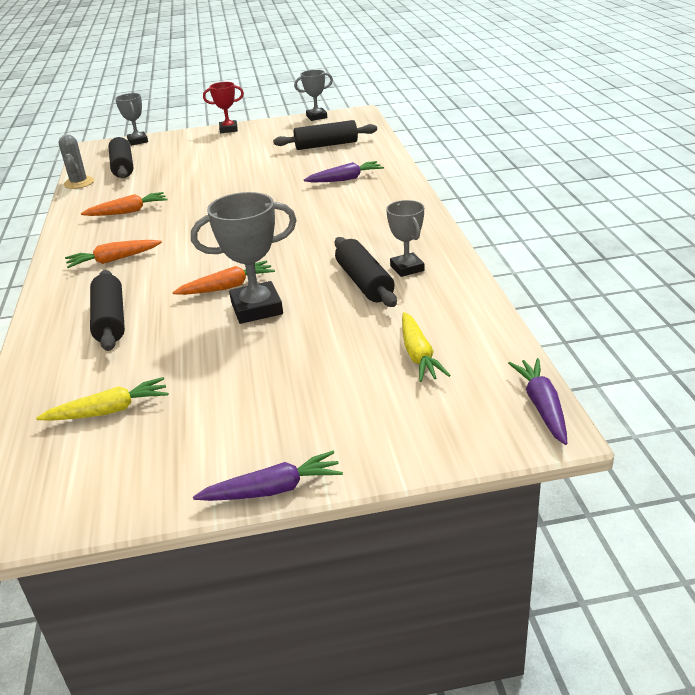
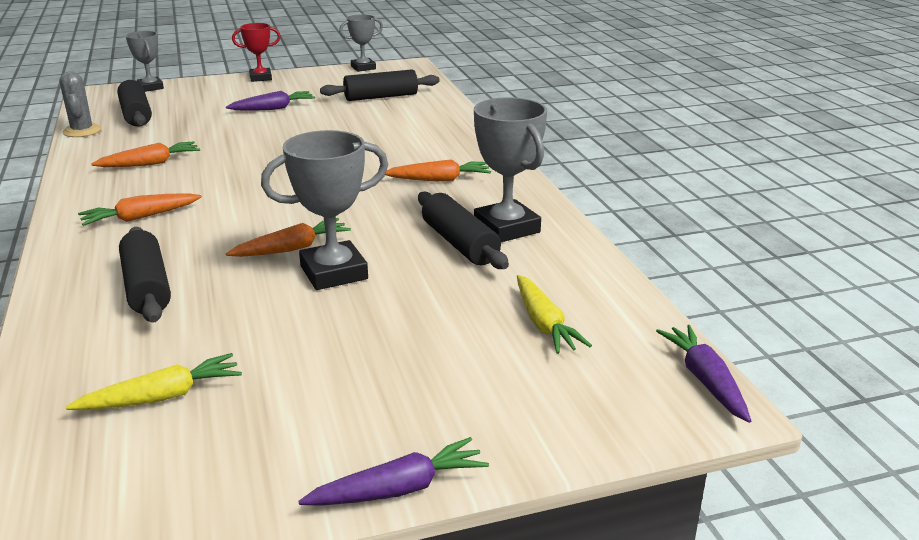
camera: 10 degrees left, 5 degrees down
(345, 179) = (411, 133): purple carrot -> purple carrot (273, 108)
(359, 223) = (439, 180): none -> orange carrot
(407, 268) = (506, 228): grey trophy -> grey trophy, size x1.61

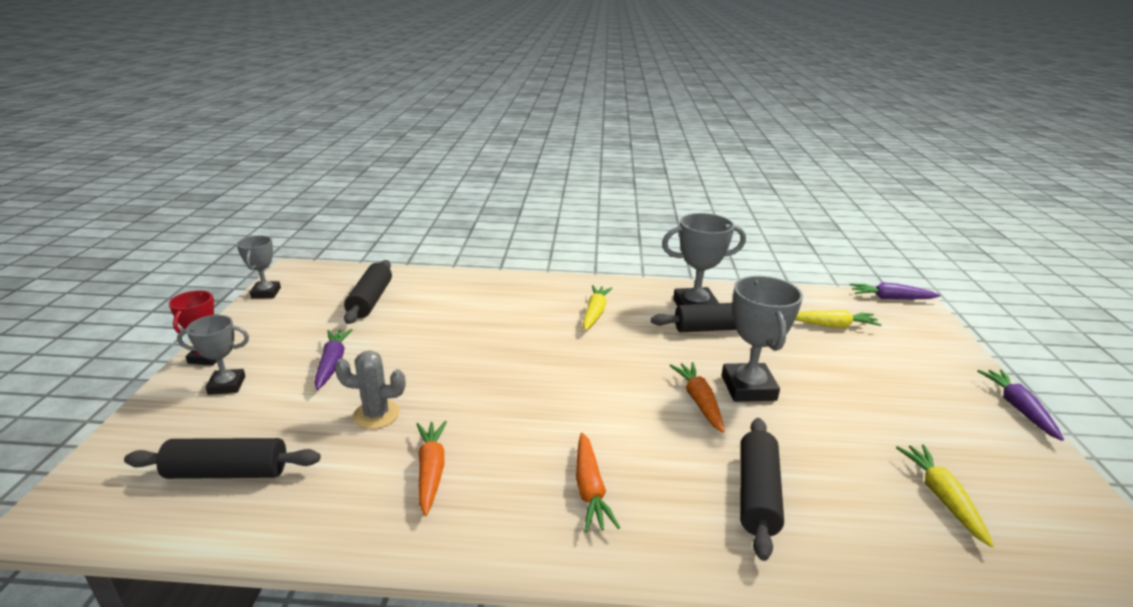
camera: 70 degrees left, 0 degrees up
(82, 131) = (239, 532): grey cactus -> grey cactus (376, 414)
(147, 287) = (756, 494): black rolling pin -> black rolling pin turned 75 degrees counterclockwise
(150, 87) = (116, 450): grey trophy -> grey trophy (227, 385)
(439, 180) = (595, 313): orange carrot -> yellow carrot

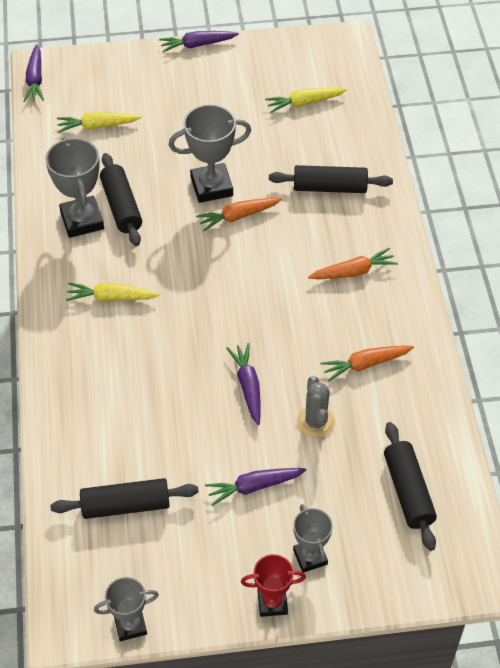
camera: 100 degrees left, 25 degrees up
(451, 376) = (248, 386): none -> purple carrot
(832, 325) = (97, 126): yellow carrot -> yellow carrot turned 90 degrees counterclockwise

